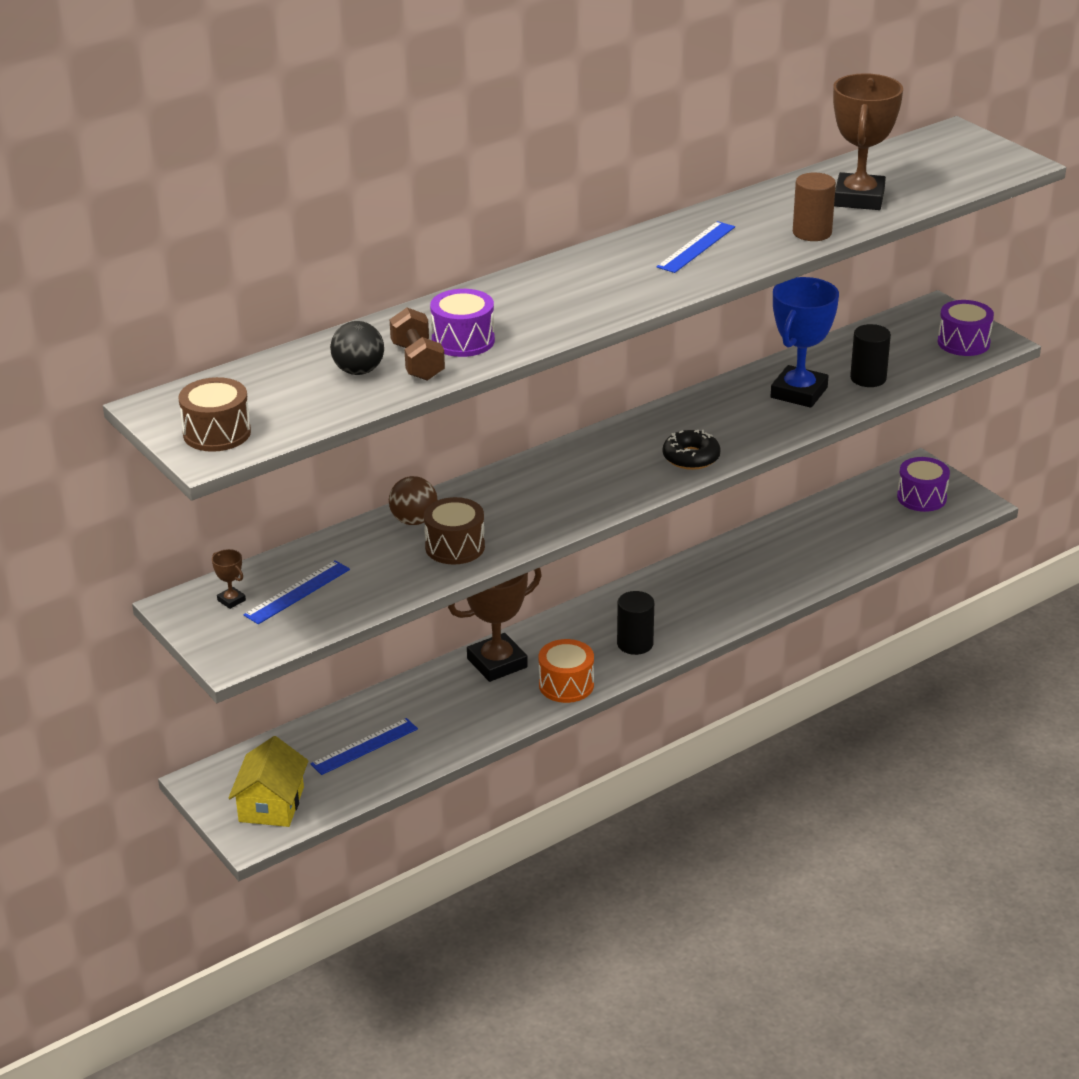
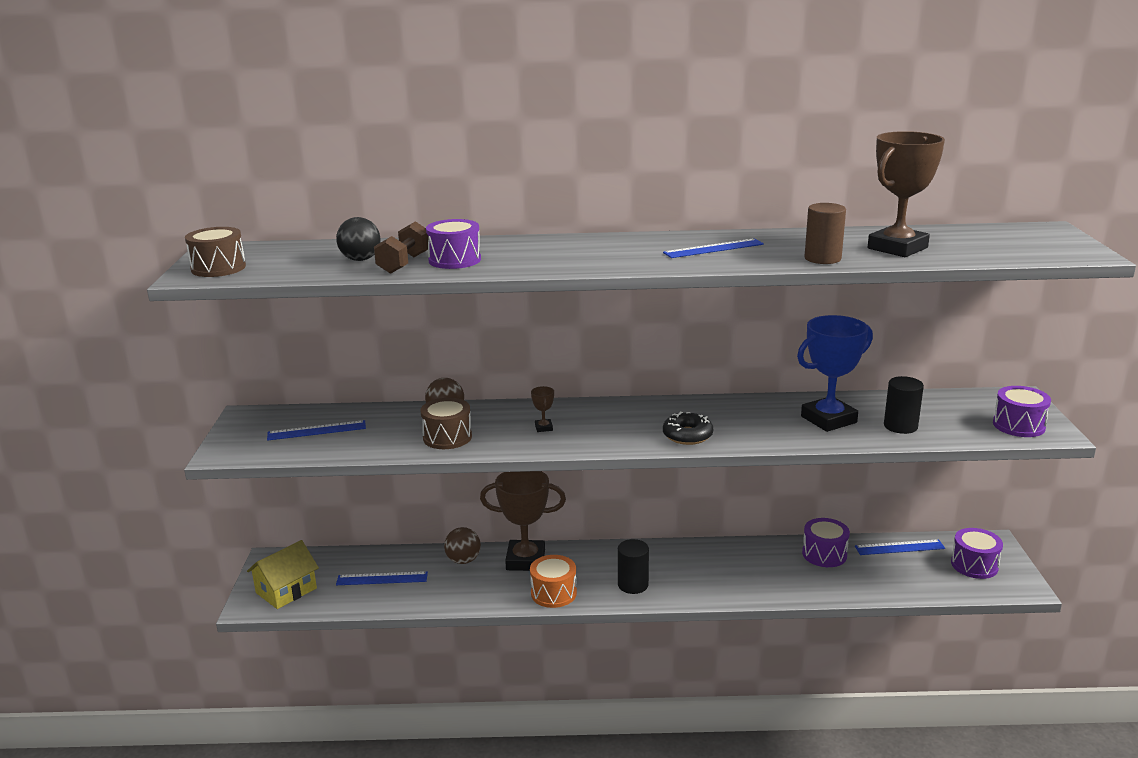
camera: 35 degrees right, 10 degrees down
(231, 600) = (275, 422): brown trophy -> brown trophy (543, 428)
(430, 690) = (463, 560): none -> brown ball
(783, 538) = (824, 554): none -> purple drum
(843, 504) = (899, 547): none -> blue ruler

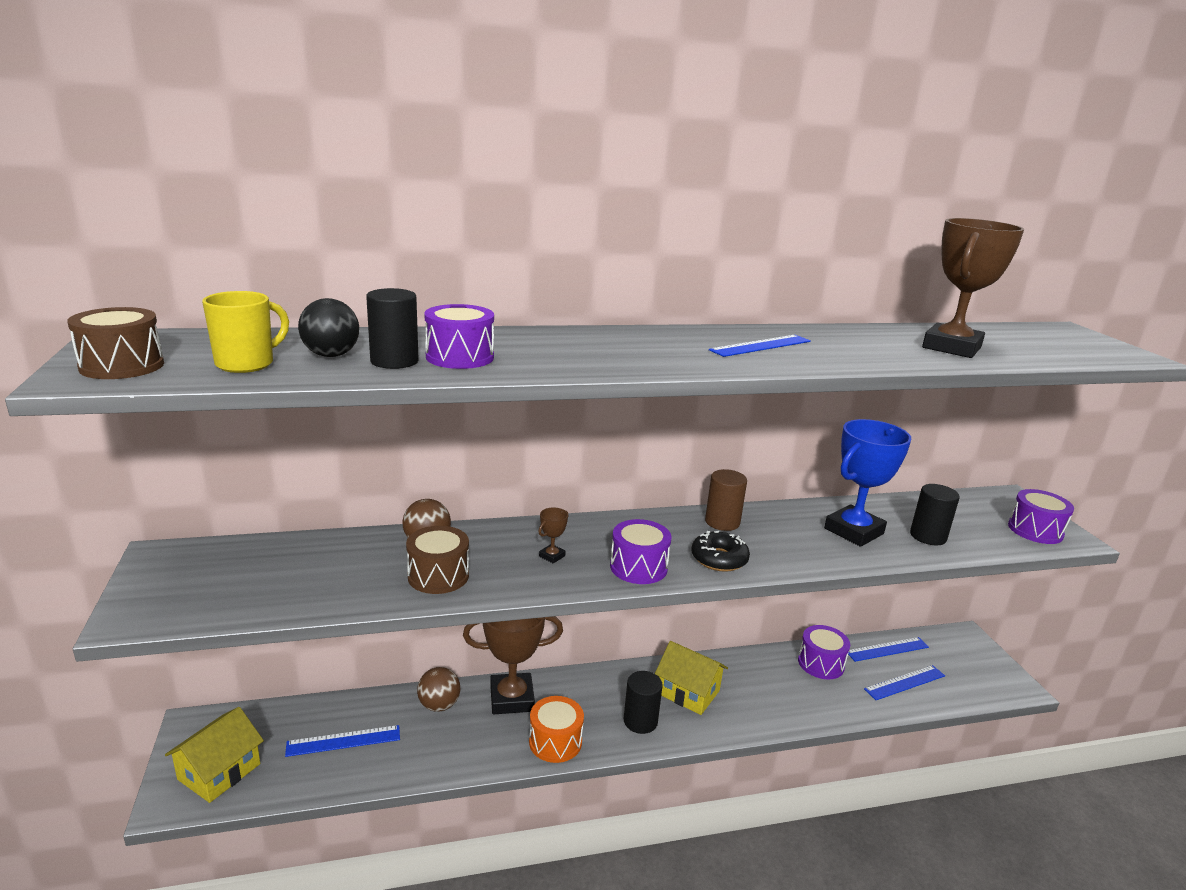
camera: 15 degrees left, 0 degrees up
(300, 266) = (247, 364): none -> yellow mug
(316, 430) = (263, 574): blue ruler -> blue ruler (905, 682)
(404, 263) = (394, 361): brown dumbbell -> black cylinder
(543, 428) = (552, 556): brown trophy -> brown trophy turned 60 degrees clockwise
(685, 567) = (688, 692): none -> yellow house
(822, 258) = (889, 359): brown cylinder -> brown cylinder (722, 522)
(974, 565) = (963, 664): purple drum -> purple drum (638, 567)

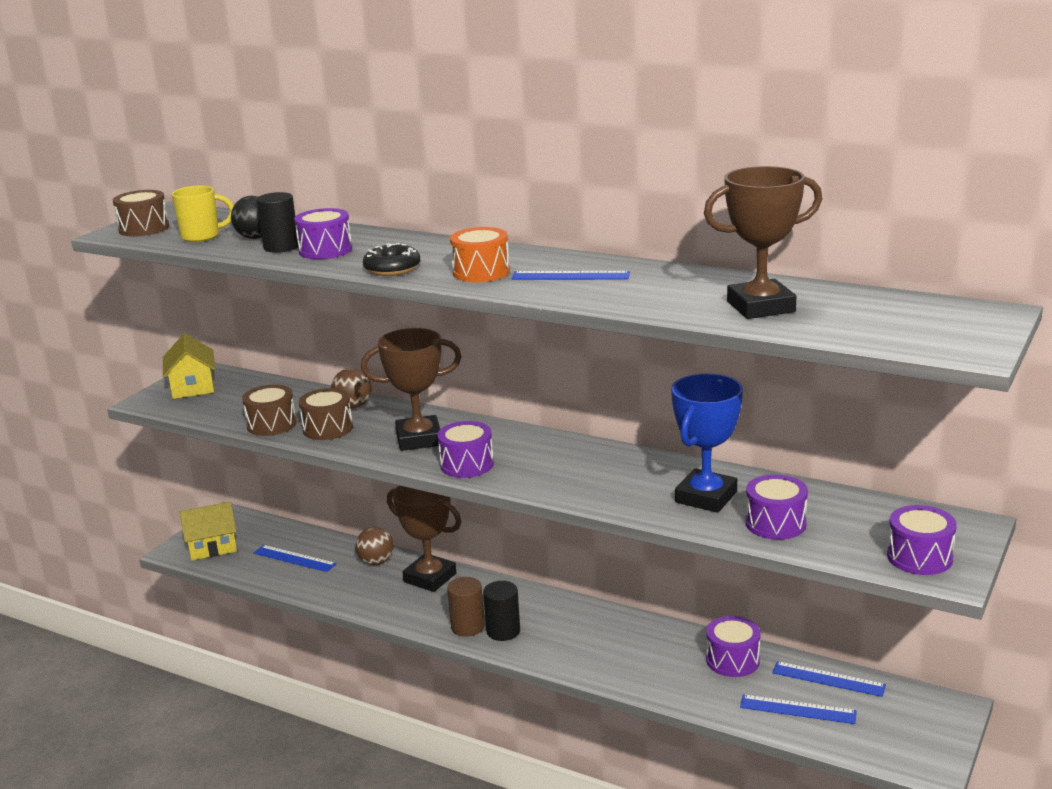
camera: 45 degrees right, 0 degrees up
(363, 592) = (271, 424): none -> brown drum
(552, 556) = (419, 439): brown trophy -> brown trophy, size x2.49
(555, 742) = (423, 616): orange drum -> orange drum (481, 272)
(688, 692) = (571, 629): yellow house -> yellow house (192, 386)
(719, 559) = (539, 479): black donut -> black donut (392, 269)
(722, 522) = (596, 455): brown cylinder -> brown cylinder (467, 627)
(853, 531) = (706, 497): blue trophy -> blue trophy turned 60 degrees counterclockwise
(928, 536) = (775, 523): black cylinder -> purple drum

